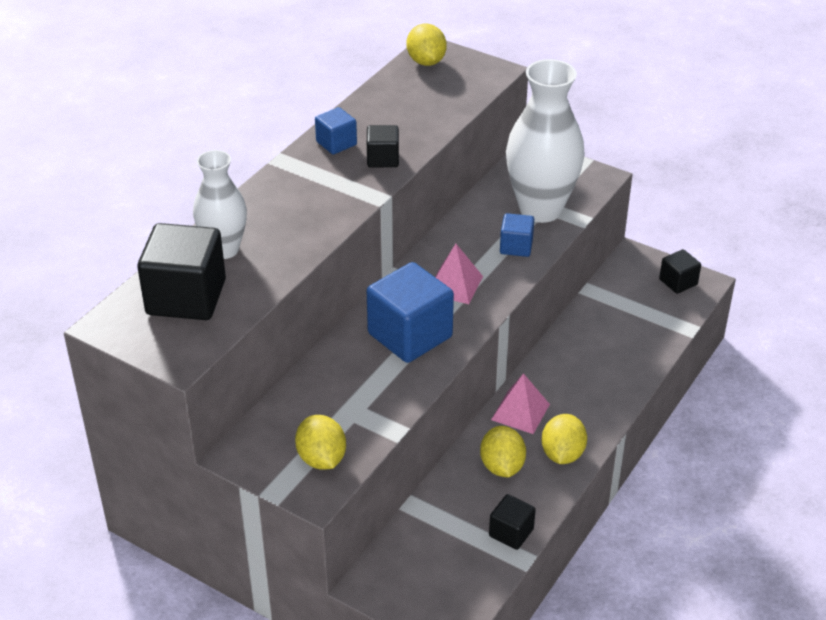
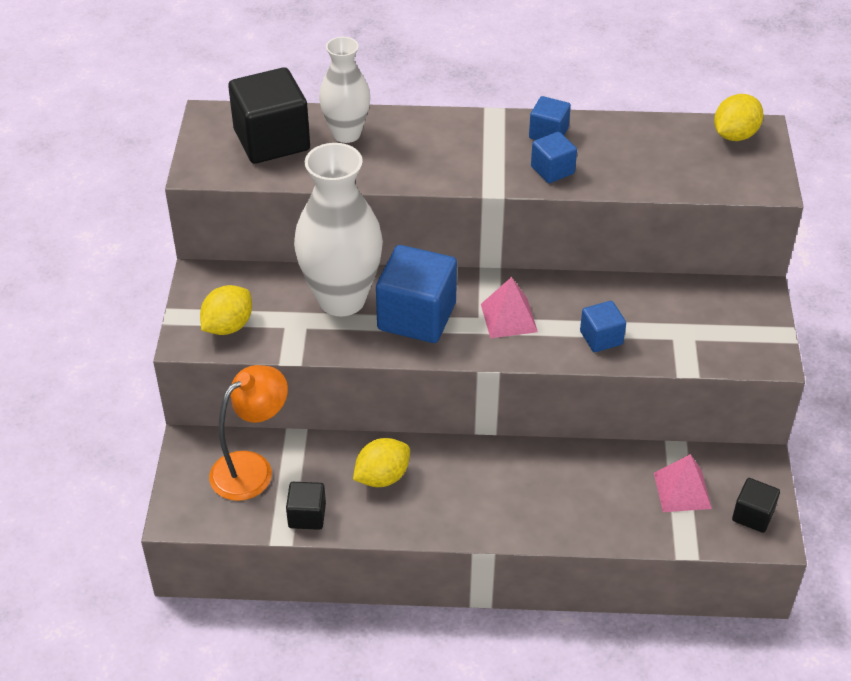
camera: 60 degrees right, 5 degrees up
(383, 159) = (552, 170): black cube -> blue cube
(430, 550) = (252, 468): none -> orange lamp
(520, 412) = (461, 462): pink pyramid -> pink pyramid (682, 490)
(540, 209) = (674, 333): white vase -> white vase (342, 299)
(562, 454) = (429, 515): yellow lemon -> none

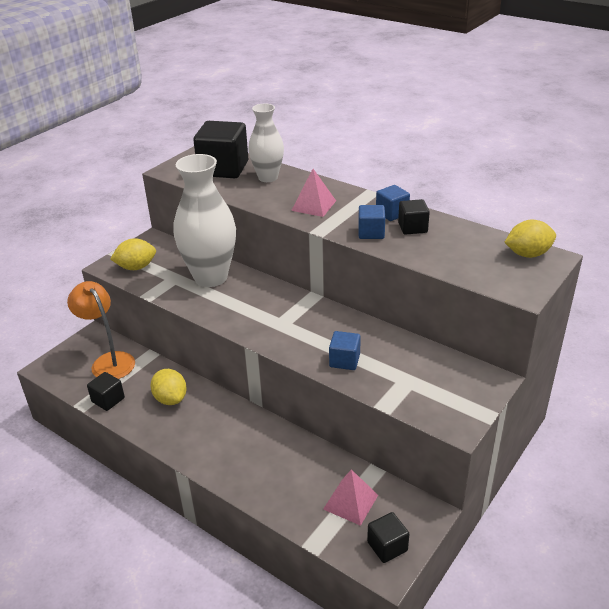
camera: 35 degrees right, 10 degrees down
(252, 468) = (109, 361): orange lamp -> orange lamp turned 120 degrees counterclockwise
(382, 477) = (170, 399): yellow lemon -> yellow lemon turned 60 degrees clockwise
(416, 316) = (242, 302): blue cube -> none
(509, 318) = (297, 325): pink pyramid -> pink pyramid (313, 205)
(589, 145) = (412, 227): none -> black cube

